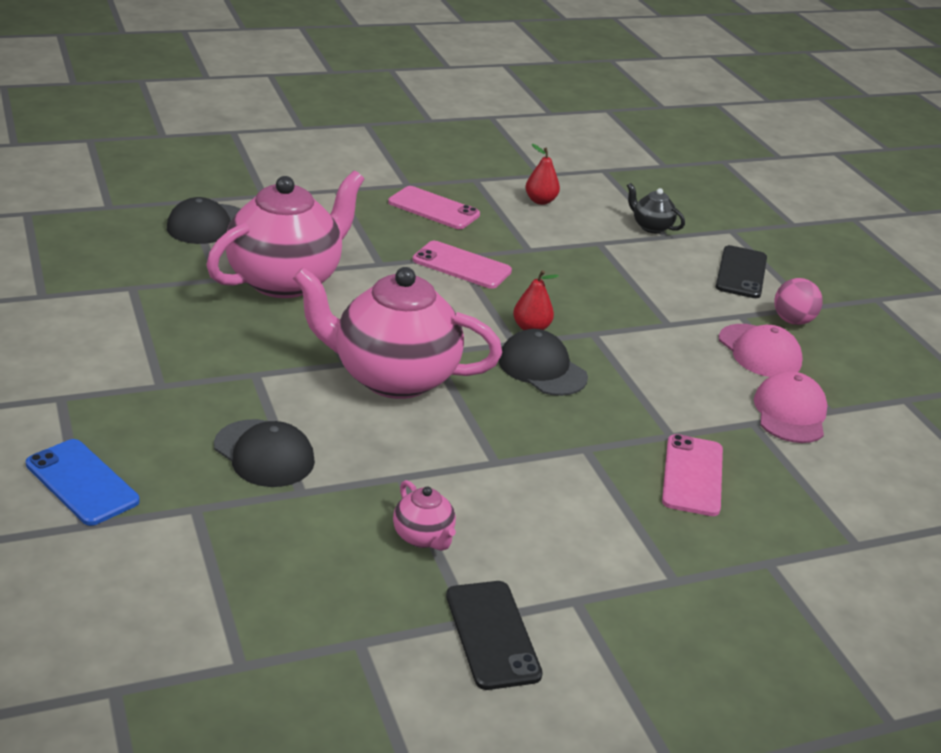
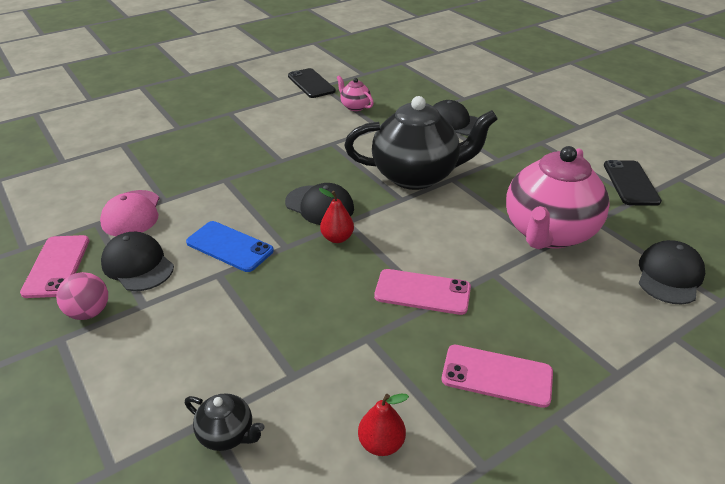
camera: 170 degrees right, 5 degrees up
(82, 483) = (521, 97): blue phone -> blue phone (230, 246)
(393, 377) = (416, 176): pink teapot -> black teapot
(692, 475) = (214, 159): pink phone -> pink phone (57, 266)
(741, 273) = (123, 374): black phone -> black phone (630, 183)
(759, 351) = (137, 265): pink cap -> black cap

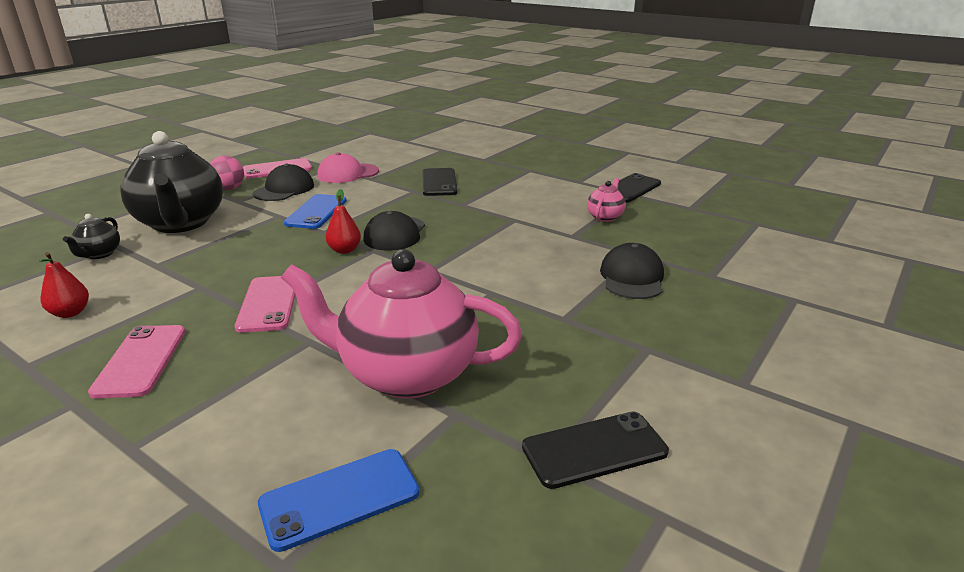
camera: 70 degrees right, 10 degrees down
(216, 162) = (439, 182): none -> black phone
(416, 176) = (482, 271): black teapot -> black teapot (181, 223)
(669, 275) = (340, 498): black cap -> blue phone

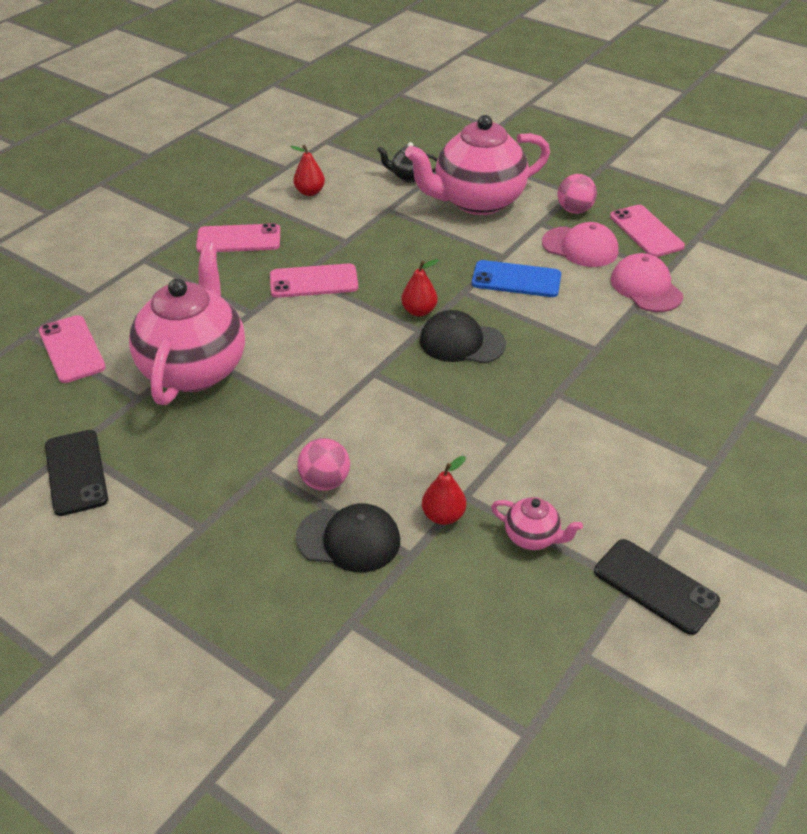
camera: 90 degrees right, 15 degrees up
(181, 223) = (477, 201): black teapot -> pink teapot
(284, 189) = (580, 247): black cap -> pink cap
(340, 498) = (71, 349): blue phone -> pink phone
(439, 182) = (633, 370): black phone -> none
(571, 289) = (325, 481): none -> pink ball
(595, 243) = (443, 516): none -> red pear

